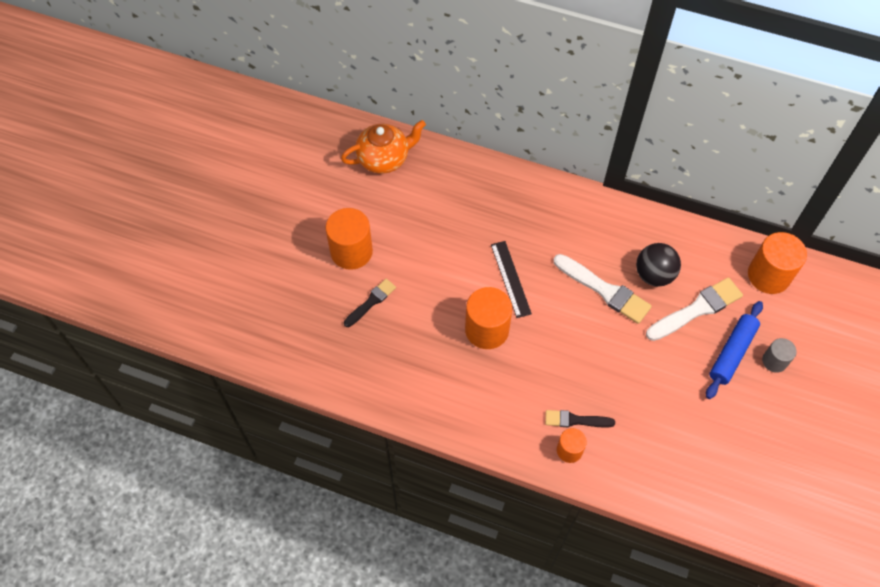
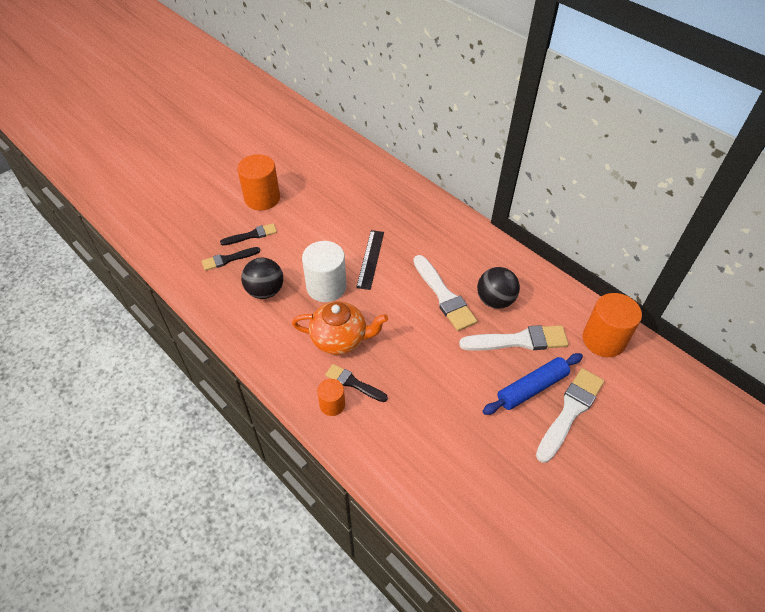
camera: 25 degrees right, 10 degrees down
(366, 341) = (228, 259): none -> black brush
(384, 159) = (330, 151): orange teapot -> orange teapot (340, 339)
(429, 361) = (265, 291): none -> black ball
(487, 330) = (326, 287): orange cylinder -> white cylinder
(774, 361) = (570, 411): grey cylinder -> white brush

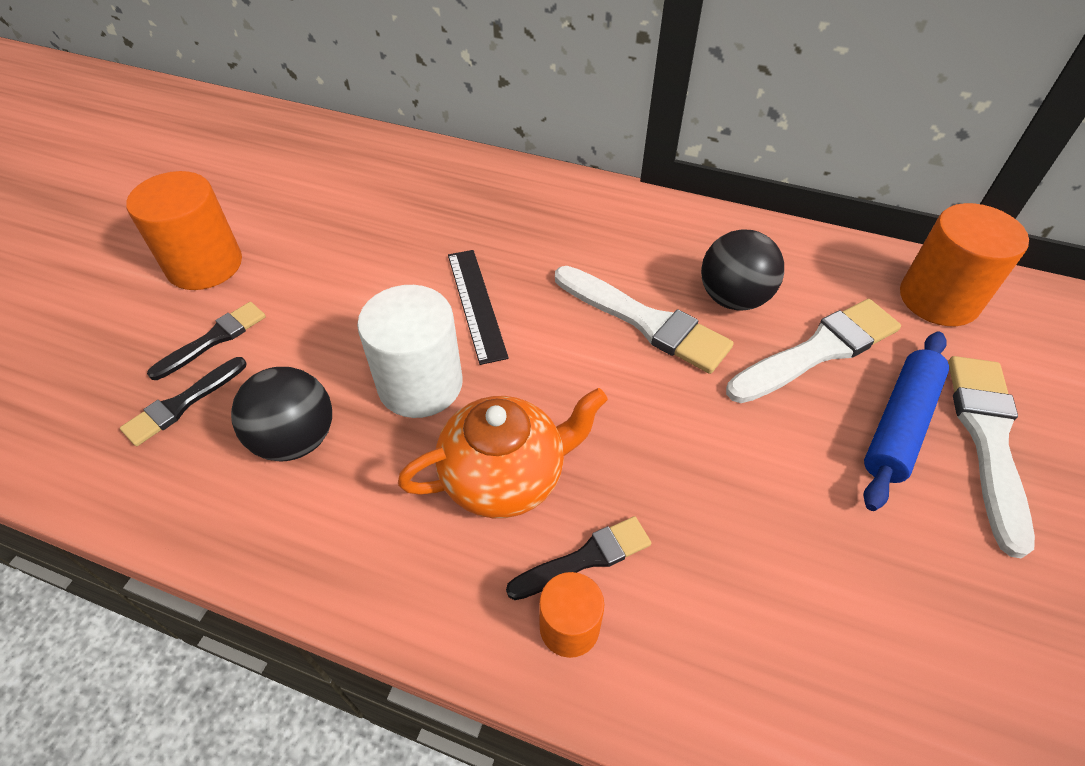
camera: 25 degrees left, 0 degrees up
(353, 383) = (585, 558): black brush -> black brush turned 150 degrees clockwise

